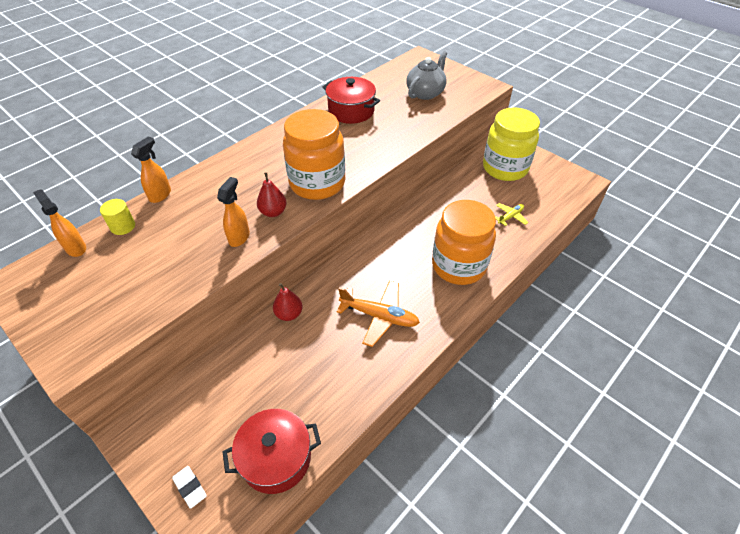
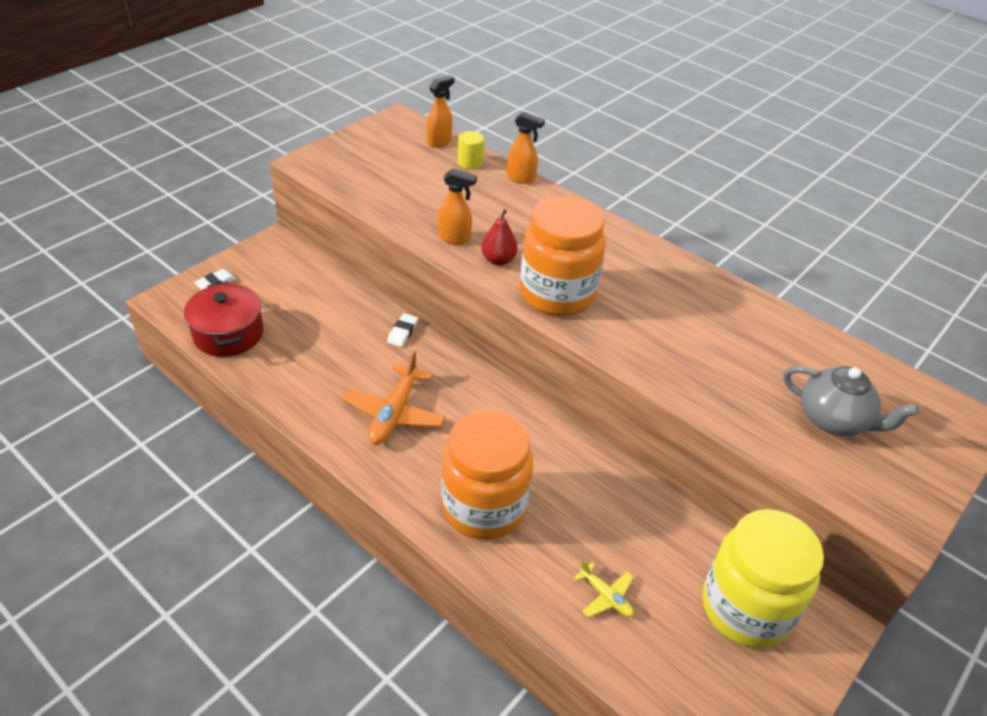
camera: 85 degrees right, 5 degrees down
(289, 314) = (402, 332): red pear -> white eraser
(351, 111) = (740, 325): red pot -> none

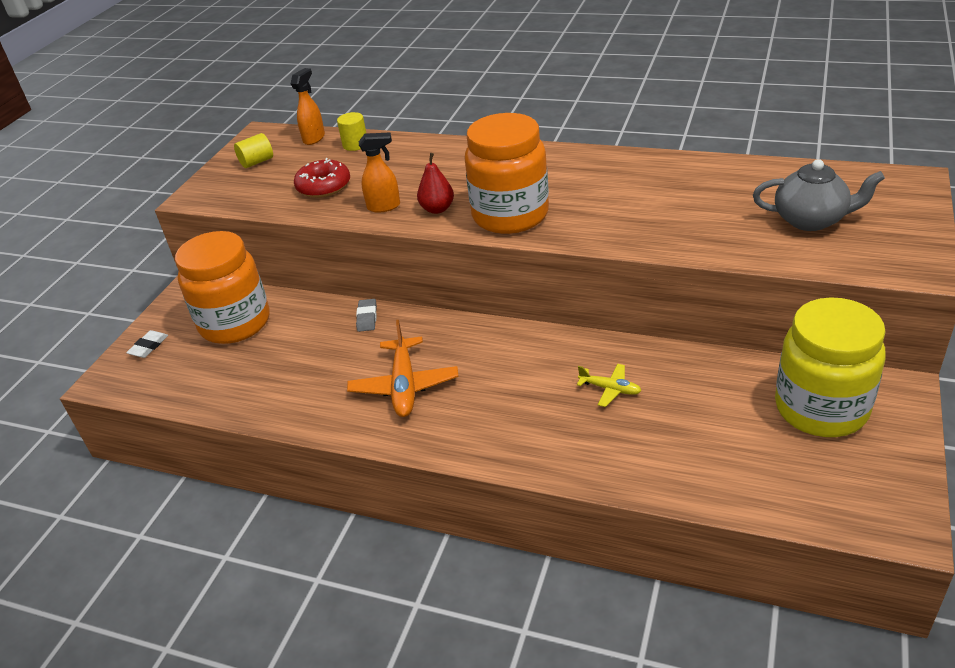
camera: 15 degrees left, 5 degrees down
(228, 334) = (191, 384): red pot -> none
(377, 147) = (257, 162): none -> yellow cylinder
(402, 332) = (367, 317): white eraser -> grey eraser
(417, 195) = (324, 186): none -> red donut
(484, 507) = (541, 427): orange jar -> orange jar (235, 323)
(521, 178) = (412, 141): orange spray bottle -> none
(606, 596) = (698, 451): yellow plane -> yellow plane (610, 389)

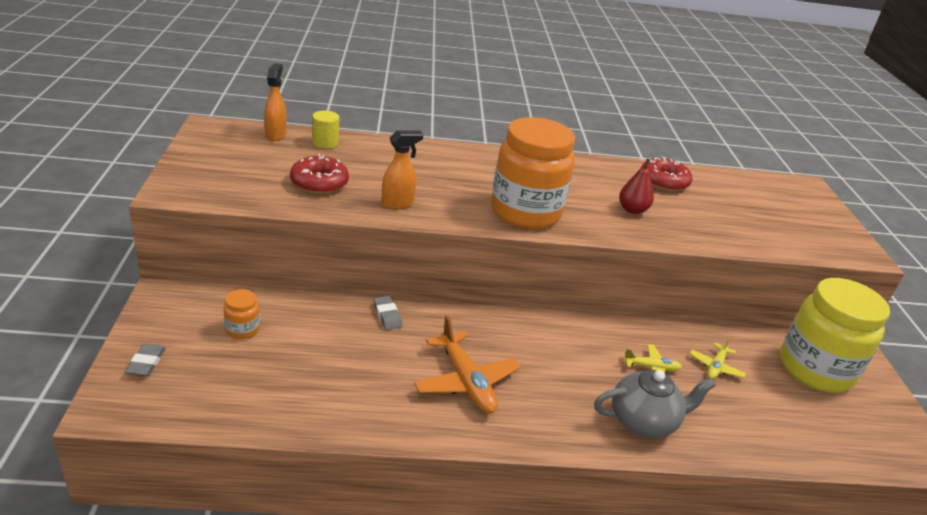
camera: 30 degrees left, 5 degrees down
(148, 346) = (146, 362): white eraser -> grey eraser
(235, 323) = (242, 329): orange jar -> orange jar, size x0.41
(257, 162) = (225, 156): yellow cylinder -> none
(437, 209) = (453, 206): red pear -> red pear (632, 210)
(689, 395) = (715, 367): none -> yellow plane
(706, 178) = (663, 182): none -> red donut
(811, 220) = (764, 216): grey teapot -> grey teapot (644, 421)

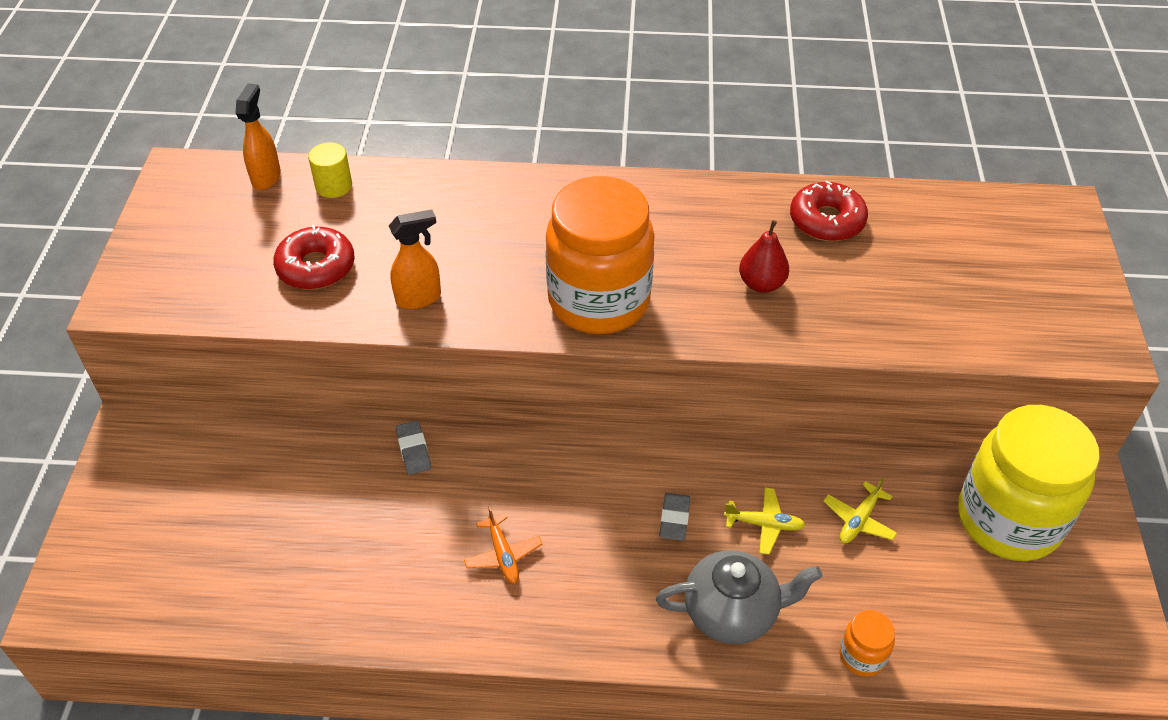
camera: 10 degrees right, 15 degrees up
(146, 362) = (106, 537): grey eraser -> grey eraser (674, 519)
(242, 329) = (225, 481): orange jar -> orange jar (862, 656)
(466, 382) = (503, 555): orange plane -> orange plane, size x0.54

